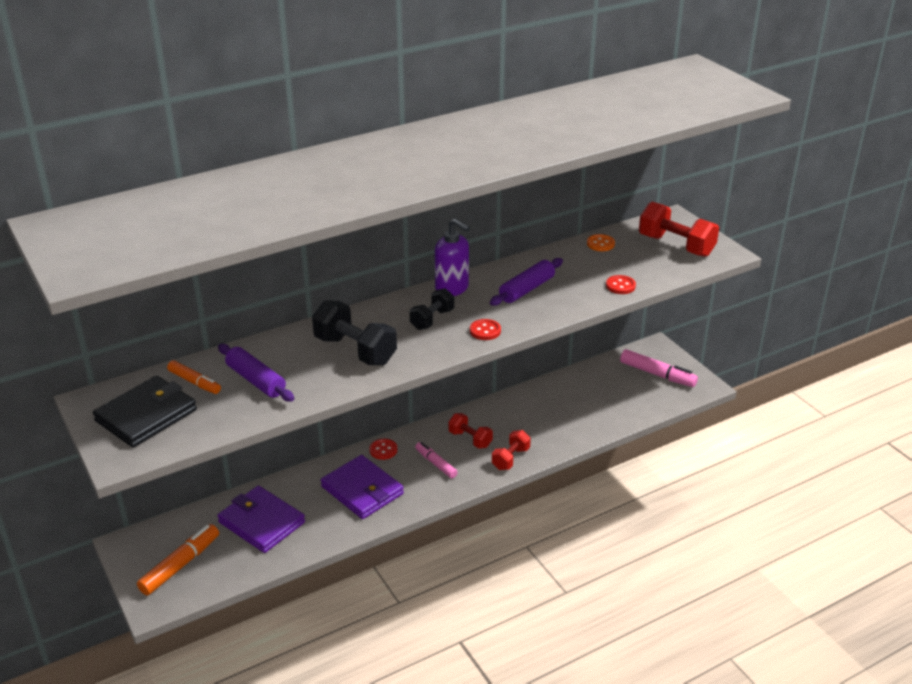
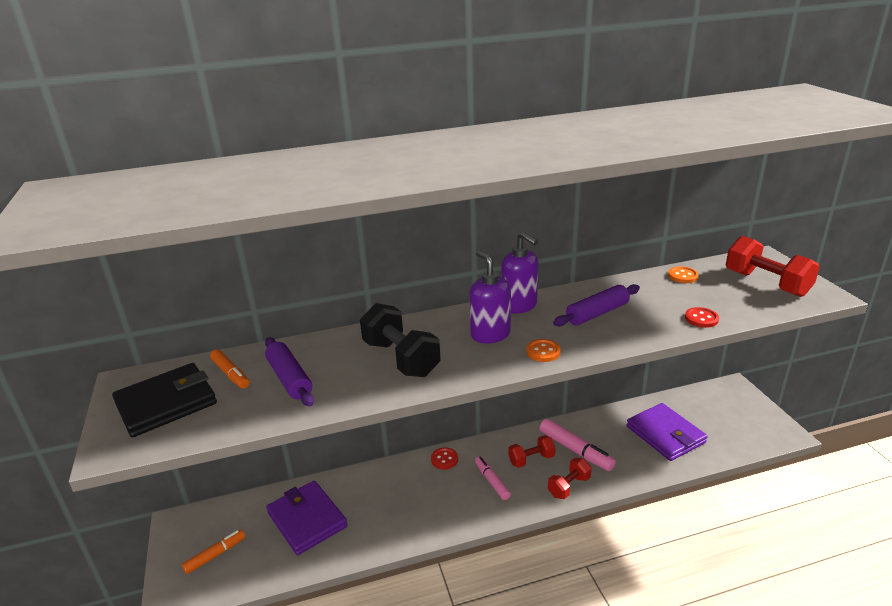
camera: 15 degrees right, 5 degrees down
(180, 565) = (215, 555): orange marker -> orange marker, size x0.65
(362, 490) = (413, 499): purple wallet -> purple wallet (665, 434)
(432, 319) = (490, 334): black dumbbell -> purple soap dispenser
(470, 439) = (531, 459): red dumbbell -> red dumbbell turned 75 degrees counterclockwise
(485, 331) = (543, 352): red button -> orange button
(657, 374) = (734, 415): pink marker -> pink marker (575, 450)

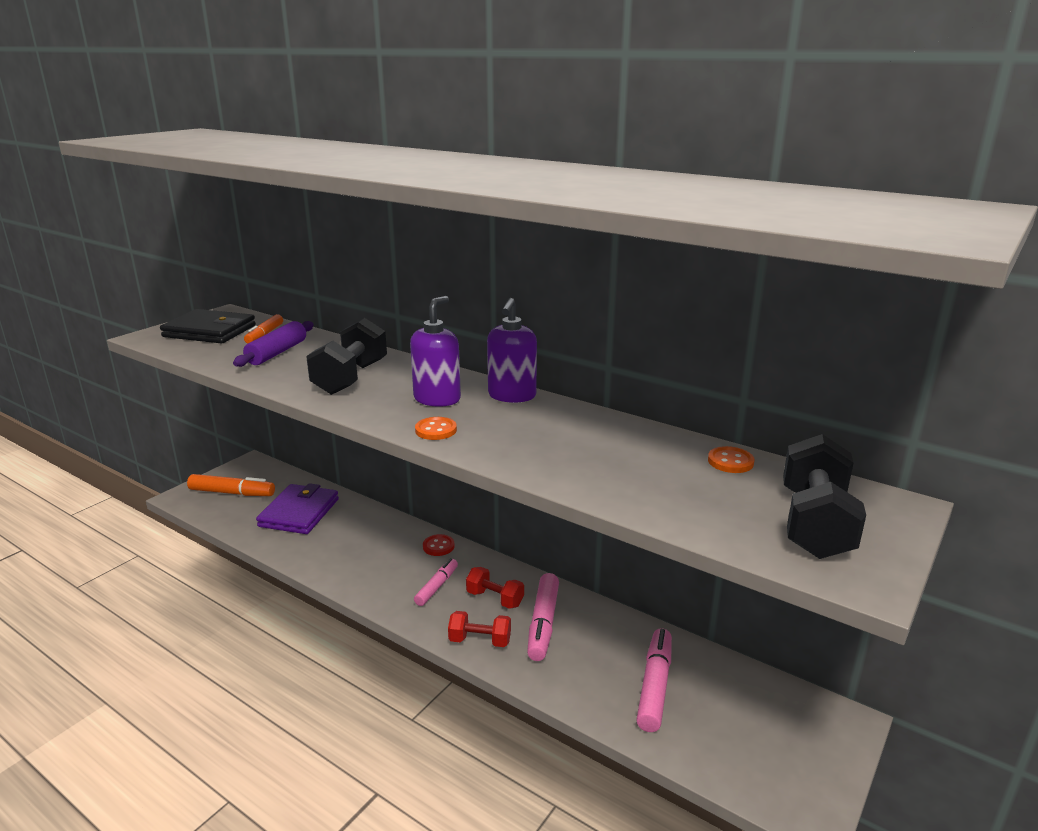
camera: 50 degrees right, 5 degrees down
(215, 555) = (232, 493): orange marker -> orange marker, size x1.55
(597, 313) = (553, 435): purple rolling pin -> none
(665, 434) = (655, 686): purple wallet -> pink marker
(701, 319) = (634, 497): red button -> none
(766, 283) = (815, 524): red dumbbell -> black dumbbell

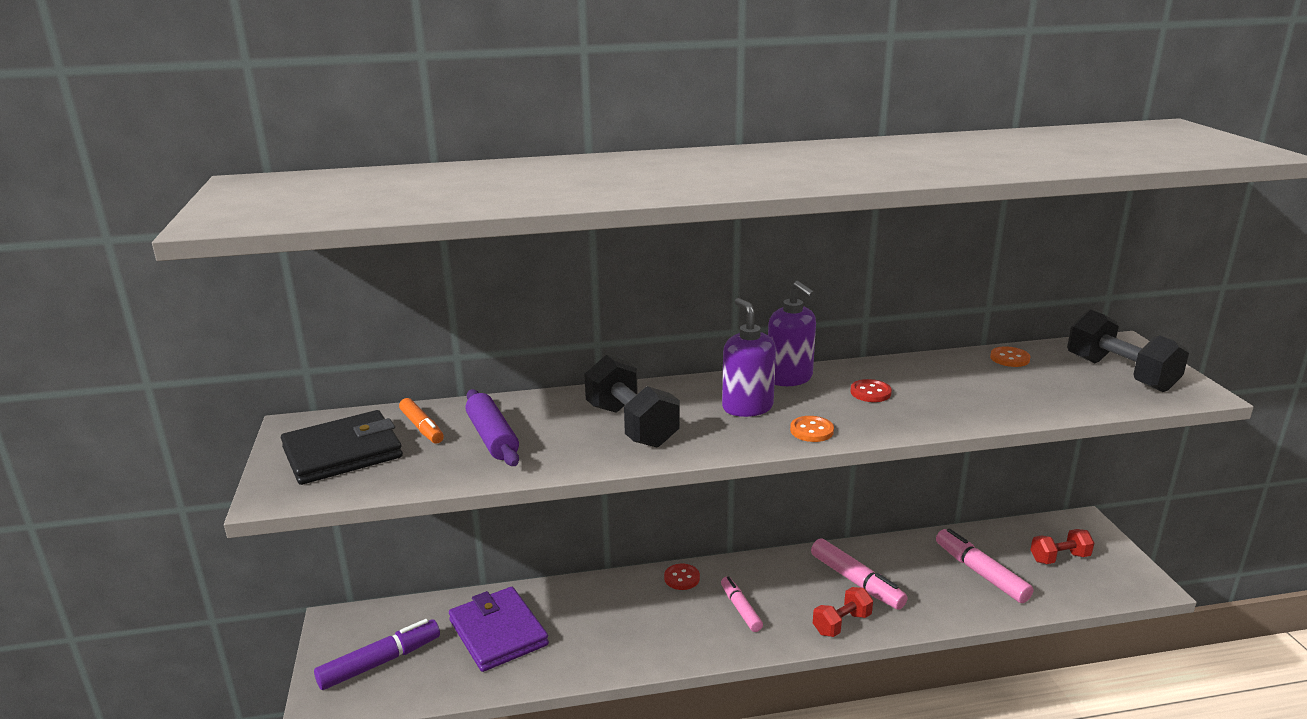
camera: 45 degrees left, 0 degrees up
(232, 493) = (380, 662): orange marker -> purple marker
(495, 599) = (796, 588): red dumbbell -> red dumbbell (1059, 558)
(541, 429) = (870, 392): none -> red button

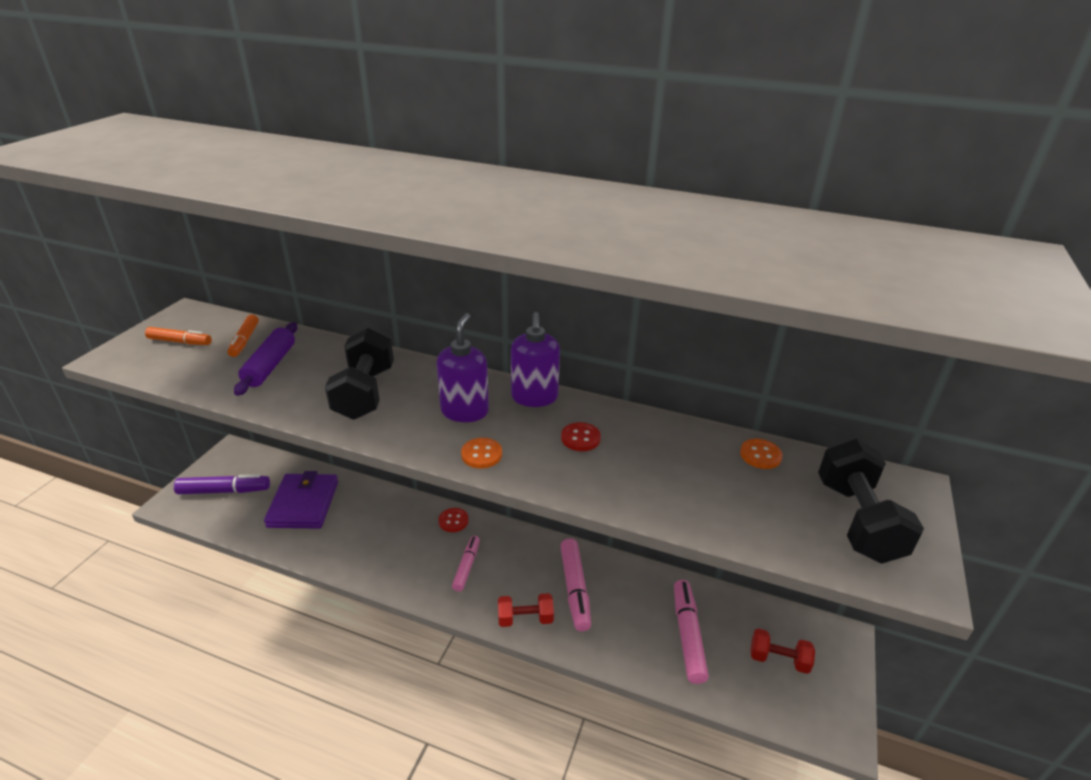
camera: 30 degrees right, 10 degrees up
(342, 453) = (180, 342): black wallet -> orange marker

